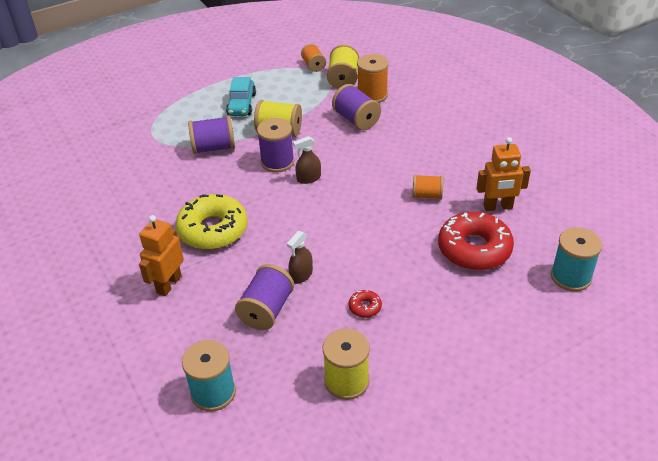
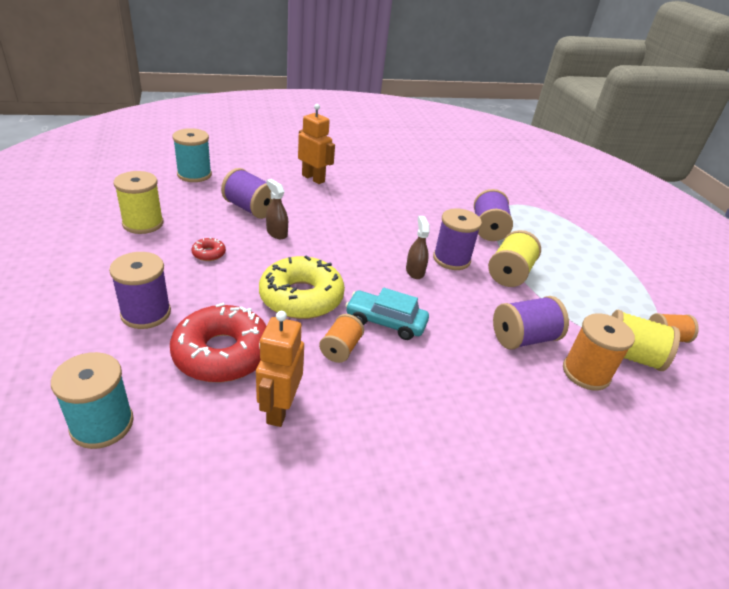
camera: 100 degrees right, 5 degrees down
(213, 230) = (365, 206): yellow donut -> yellow donut (301, 297)
(241, 104) = (568, 261): turquoise car -> turquoise car (385, 322)
(467, 308) = (146, 313): none -> purple spool

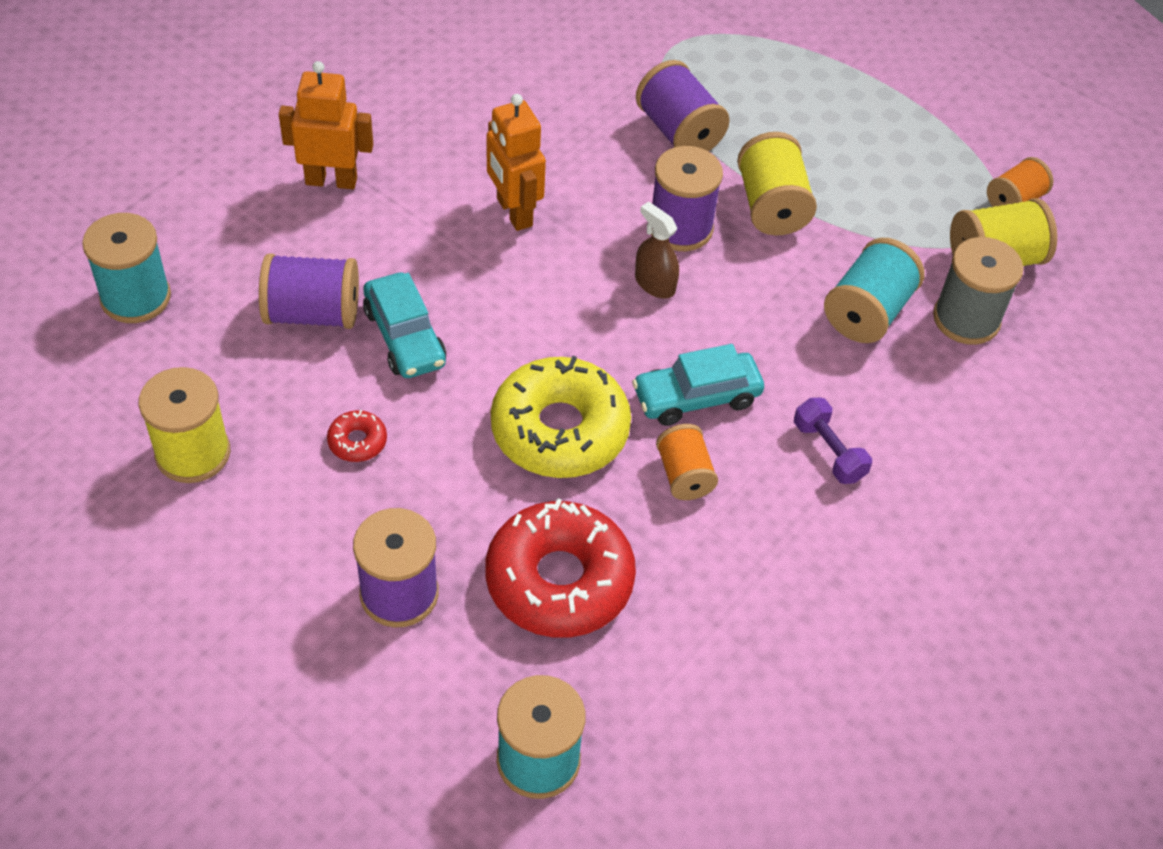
camera: 35 degrees left, 15 degrees up
(277, 233) = (405, 337): brown spray bottle -> turquoise car
(279, 409) = (699, 602): orange robot -> orange robot (514, 212)
(435, 385) = (828, 451): none -> purple dumbbell
(523, 338) = (867, 312): purple spool -> turquoise spool
(586, 373) = (966, 319): orange spool -> grey spool

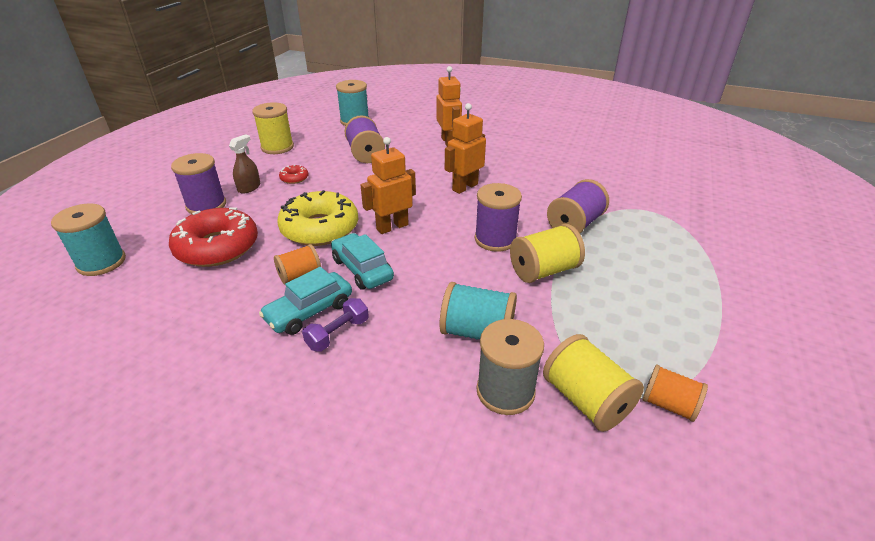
camera: 75 degrees right, 15 degrees down
(405, 337) = (363, 176): turquoise car -> turquoise car (309, 311)
(596, 336) = (392, 227): none -> orange robot
(654, 284) = (443, 238): brown spray bottle -> brown spray bottle (249, 188)

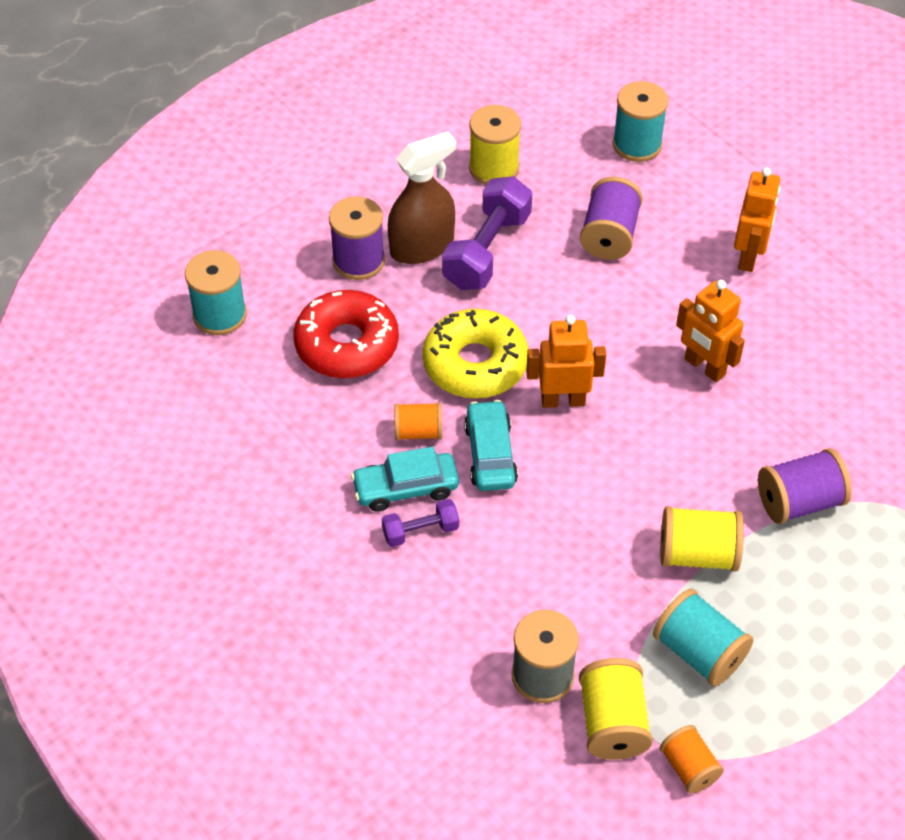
camera: 30 degrees right, 15 degrees up
(249, 188) = (422, 246): brown spray bottle -> brown spray bottle, size x1.83
(294, 178) = (487, 250): red donut -> purple dumbbell
(465, 187) = (704, 367): orange robot -> orange robot turned 120 degrees counterclockwise
(477, 332) = (561, 598): turquoise spool -> turquoise spool (699, 652)
(495, 239) = (676, 479): purple spool -> none

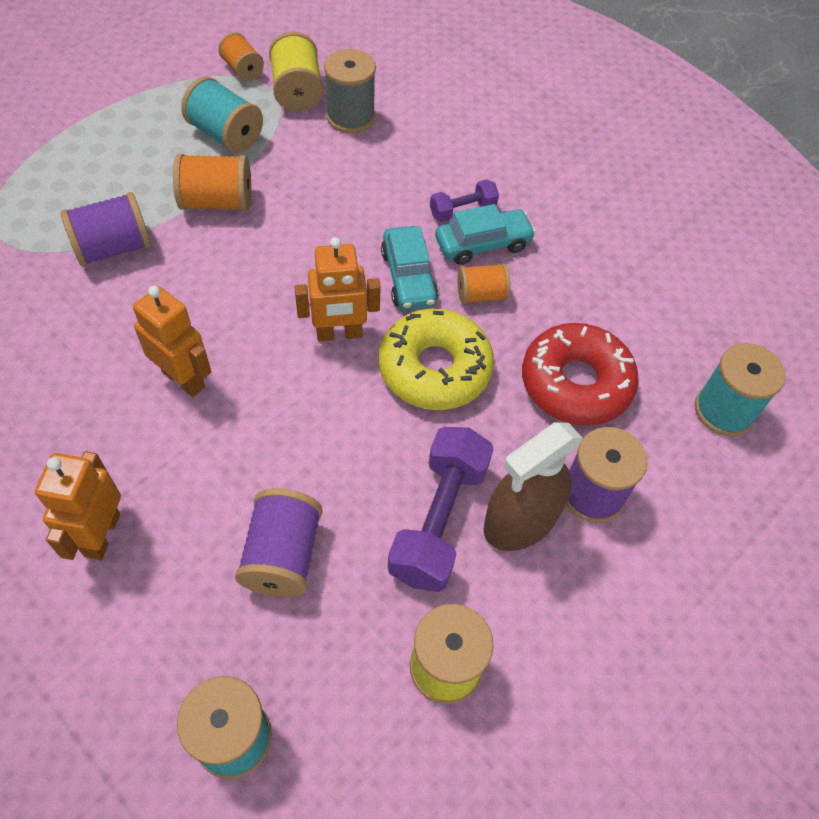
camera: 170 degrees right, 5 degrees up
(697, 554) = (217, 202): yellow spool -> orange spool

